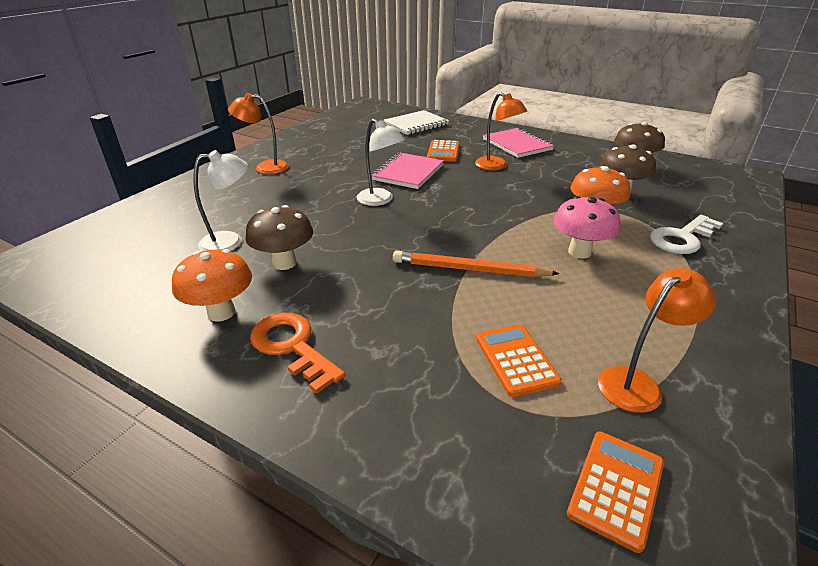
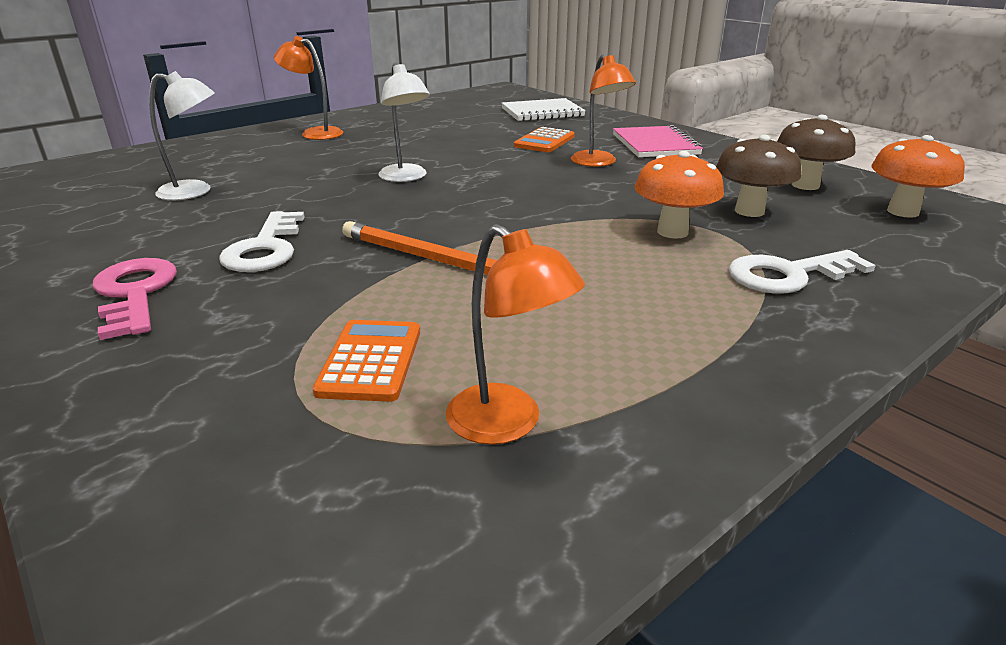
camera: 20 degrees right, 5 degrees down
(221, 312) = (106, 250): orange mushroom -> orange mushroom (902, 212)
(284, 263) = (225, 218): brown mushroom -> none
(292, 346) = (135, 293): orange key -> pink key
(346, 284) = (265, 248): none -> white key
(408, 172) = (473, 156): pink notebook -> none
(579, 252) = (604, 265): pink mushroom -> none
(616, 488) = (325, 533): orange calculator -> none
(637, 383) = (507, 424): orange lamp -> orange lamp turned 60 degrees clockwise

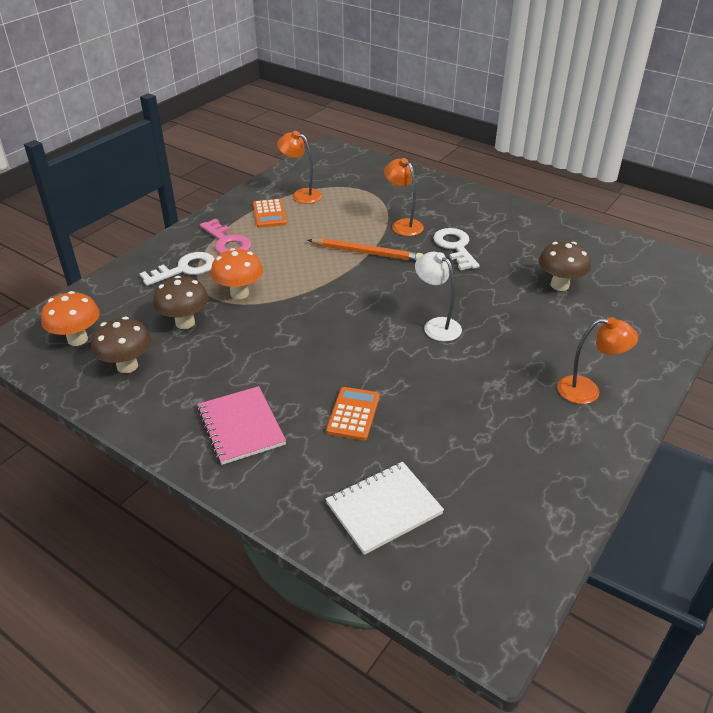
camera: 165 degrees right, 10 degrees up
(135, 293) = (479, 216): pink key -> pink key (227, 242)
(195, 191) = (559, 285): white lamp -> brown mushroom
(370, 361) = (357, 205): orange calculator -> orange calculator (269, 214)
(598, 163) = (294, 376): orange lamp -> orange lamp (403, 225)

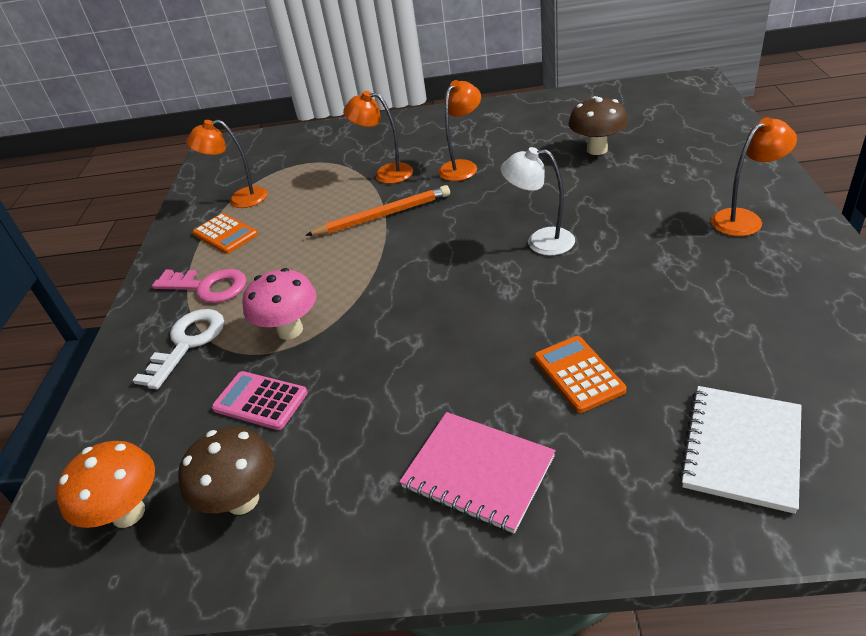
camera: 30 degrees left, 0 degrees up
(185, 323) = (260, 401): brown mushroom -> pink calculator
(239, 293) = (290, 330): orange mushroom -> pink mushroom
(455, 247) = (462, 167): white key -> orange lamp

